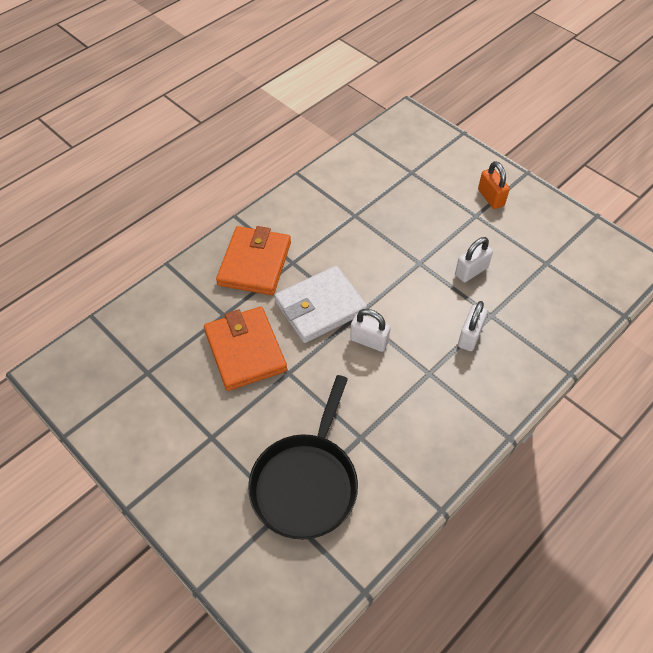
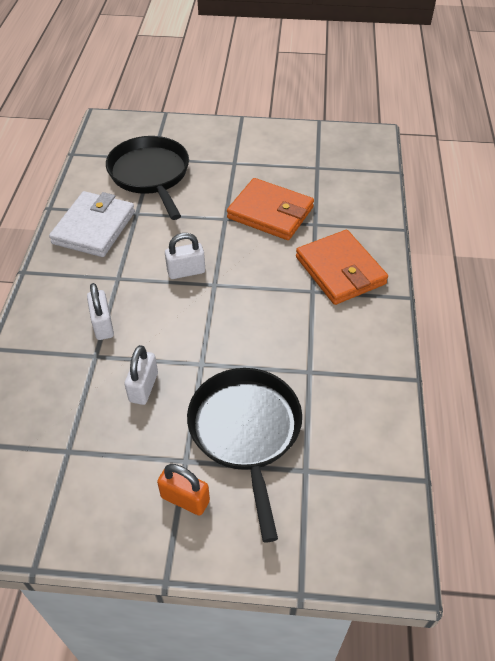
camera: 140 degrees right, 5 degrees down
(320, 307) = (249, 272): white wallet -> white wallet (94, 227)
(427, 208) = (246, 431): none -> black pan

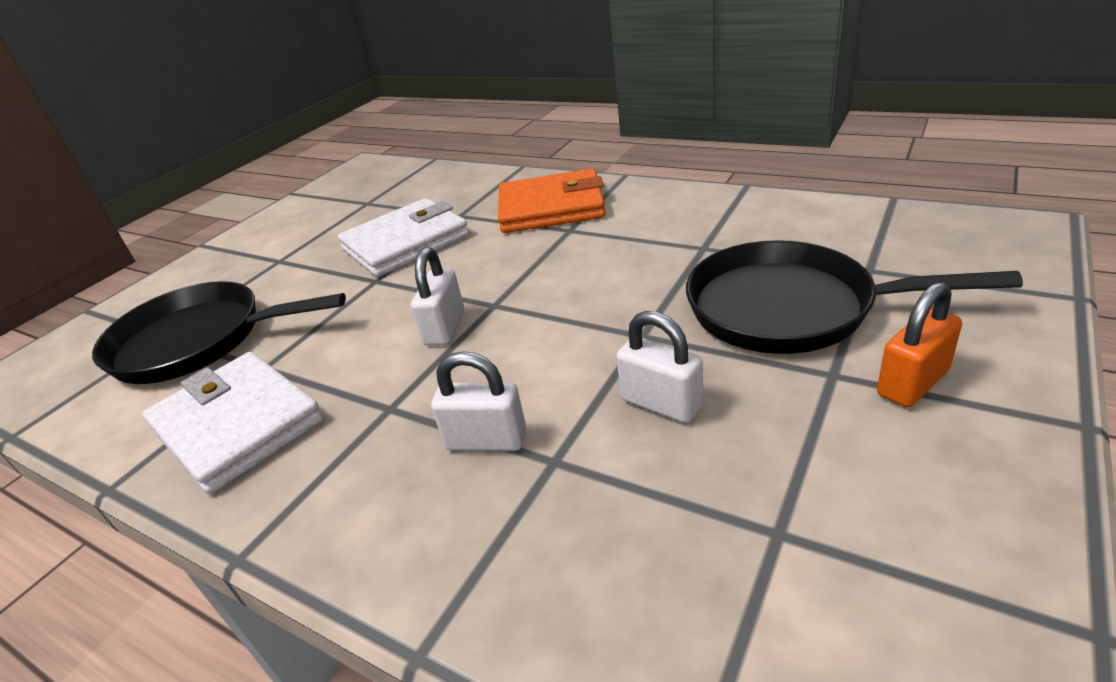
camera: 60 degrees left, 15 degrees down
(270, 213) = (406, 243): orange wallet -> white wallet

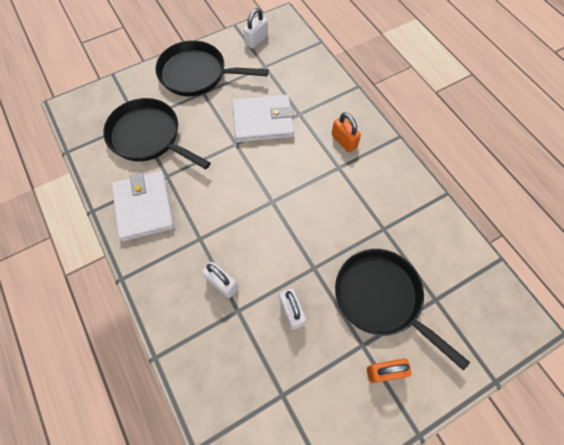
camera: 25 degrees right, 30 degrees up
(255, 249) = (197, 74): none -> black pan
(445, 328) = (244, 203): white padlock -> white padlock (256, 40)
(551, 208) = (344, 141): orange wallet -> orange padlock

